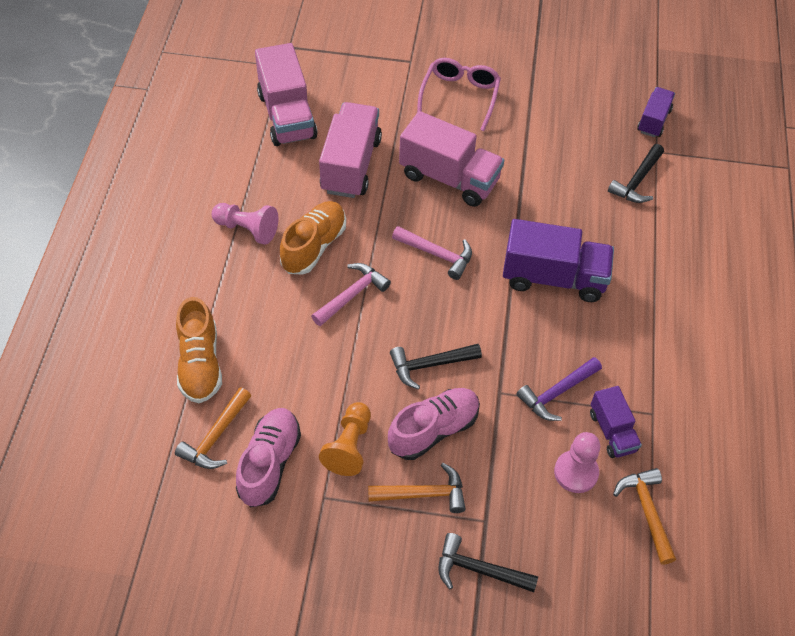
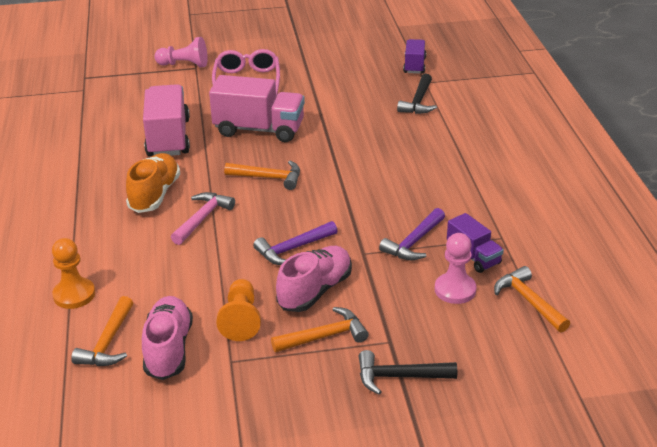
camera: 15 degrees left, 20 degrees down
(200, 364) = (74, 295): orange shoe -> orange pawn
(247, 229) = (87, 196): pink pawn -> pink pawn (184, 65)
(287, 116) = (98, 119): pink truck -> none
(430, 365) = (293, 249): black hammer -> purple hammer
(437, 254) = (269, 178): pink hammer -> orange hammer
(553, 278) = (376, 172): purple truck -> none

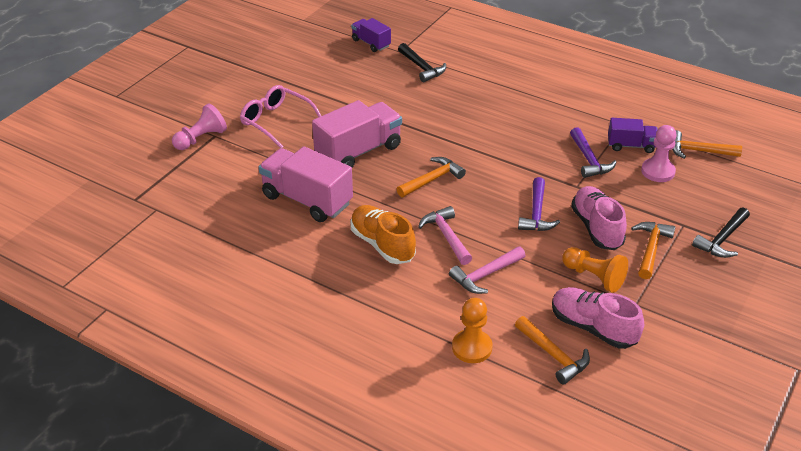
camera: 50 degrees left, 5 degrees up
(174, 260) = (485, 275): none -> pink hammer

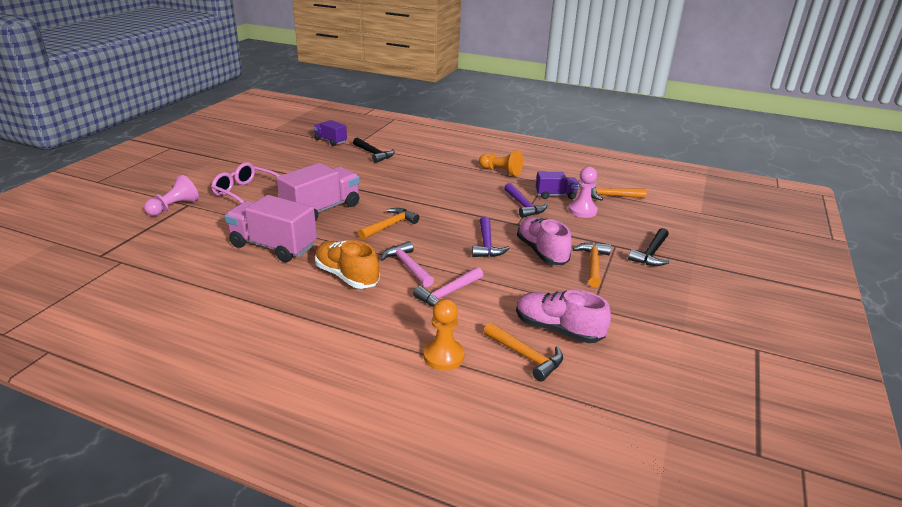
camera: 10 degrees left, 10 degrees down
(594, 277) = (548, 288): orange pawn -> orange pawn (501, 171)

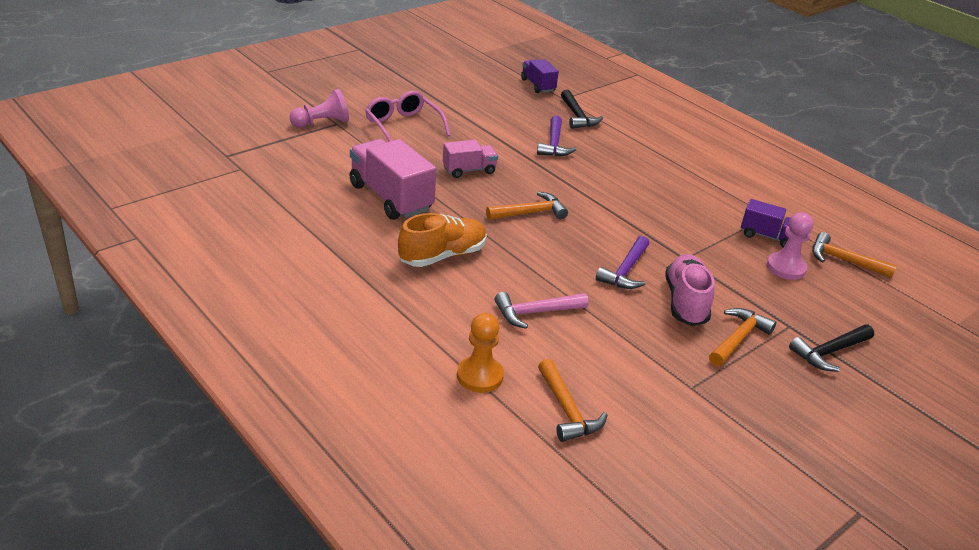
camera: 25 degrees right, 5 degrees up
(322, 209) = (469, 170): pink truck -> pink truck, size x0.56
(347, 276) = (442, 256): orange shoe -> orange shoe turned 75 degrees clockwise
(407, 266) = (515, 266): pink hammer -> none
(501, 171) = (720, 184): orange pawn -> none
(523, 206) = (712, 237): purple hammer -> purple hammer (554, 144)
(558, 329) = (628, 396): pink shoe -> none

